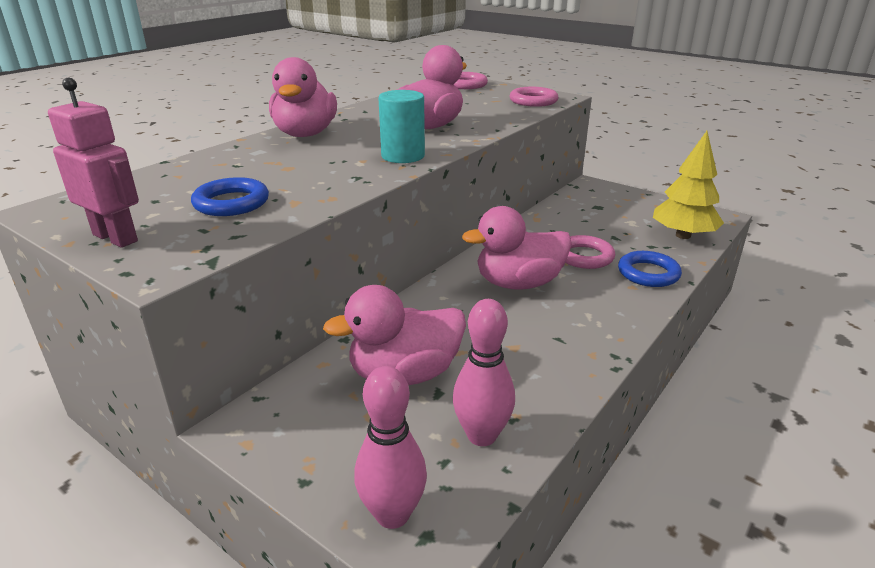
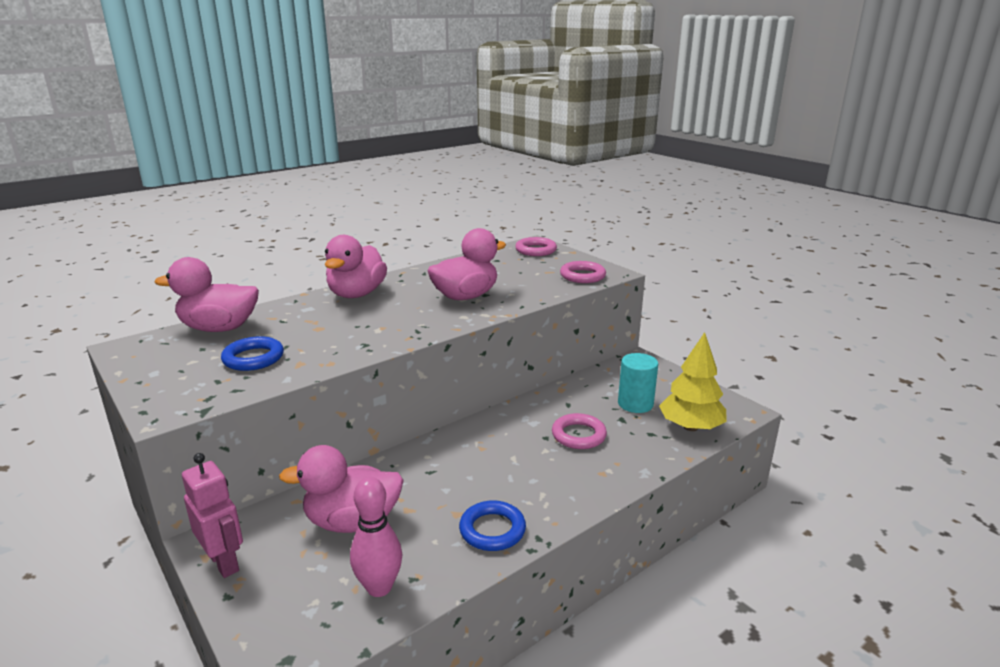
camera: 15 degrees right, 5 degrees down
(116, 238) = (155, 380): pink robot -> pink robot (224, 562)
(392, 514) = (273, 636): pink bowling pin -> none
(403, 156) = (417, 327): turquoise cylinder -> turquoise cylinder (635, 404)
(518, 283) = (500, 453): pink duck -> pink duck (219, 328)
(648, 273) = (627, 462): blue ring -> blue ring (492, 530)

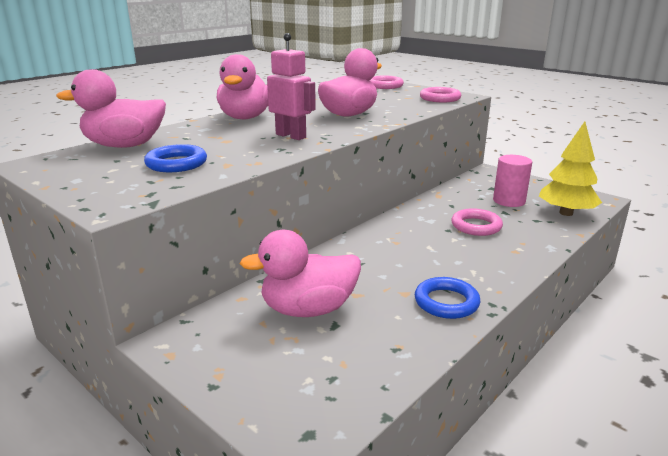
camera: 10 degrees left, 0 degrees up
(224, 562) = (194, 357): pink robot -> pink robot (291, 136)
(379, 587) = (367, 359): pink bowling pin -> none
(635, 404) = (509, 201): turquoise cylinder -> pink cylinder

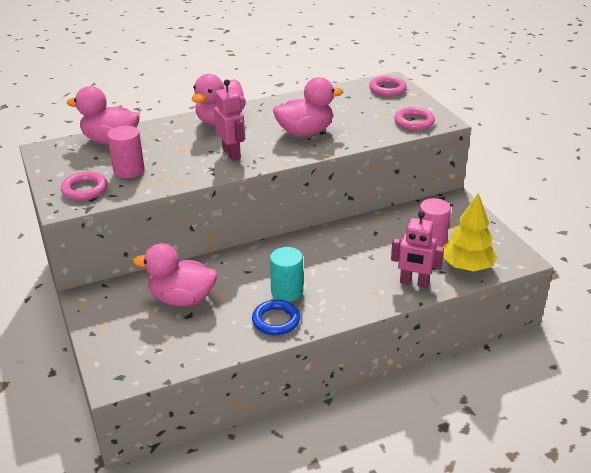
camera: 25 degrees right, 10 degrees up
(176, 163) = (129, 170): blue ring -> pink cylinder
(425, 271) = (287, 291): none -> turquoise cylinder
(476, 226) = (371, 260): pink ring -> pink ring (85, 189)
(539, 235) = (414, 283): none -> pink robot

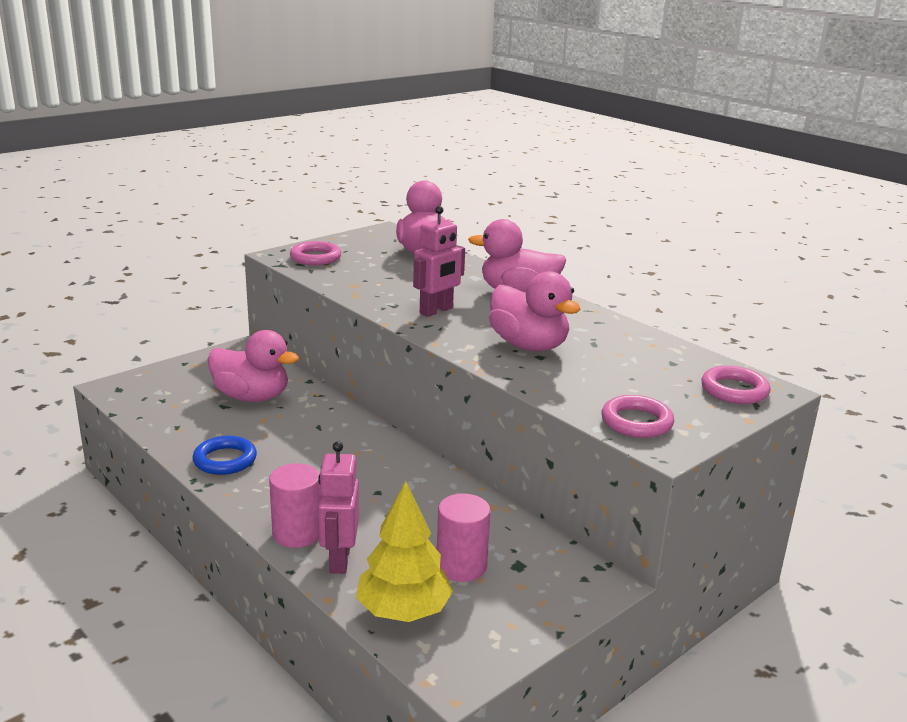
camera: 70 degrees right, 10 degrees down
(129, 170) = (365, 269): pink cylinder -> pink cylinder (297, 533)
(182, 299) = (252, 397): pink duck -> pink duck turned 120 degrees clockwise
(287, 291) = (285, 459): turquoise cylinder -> none

